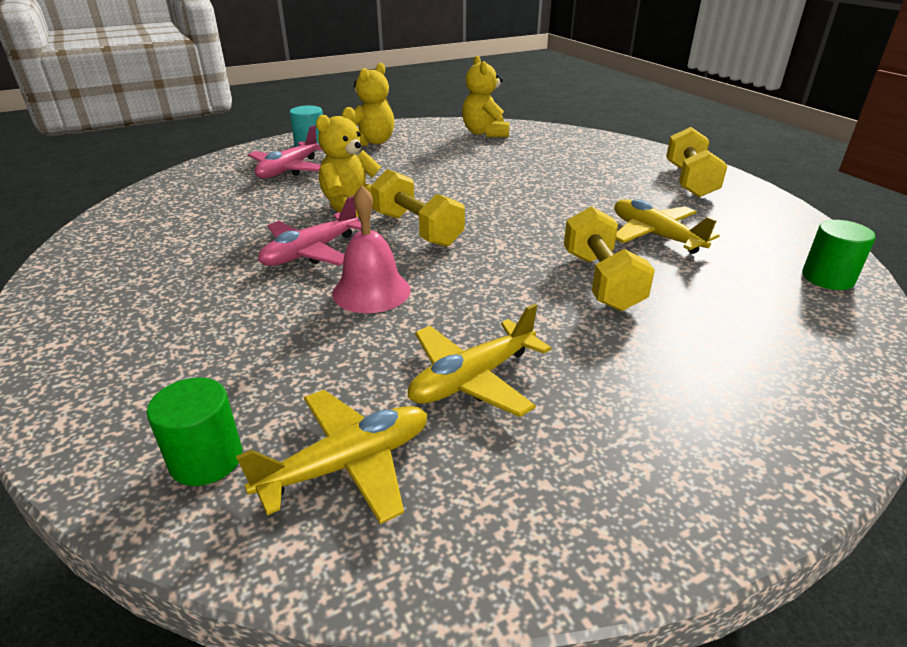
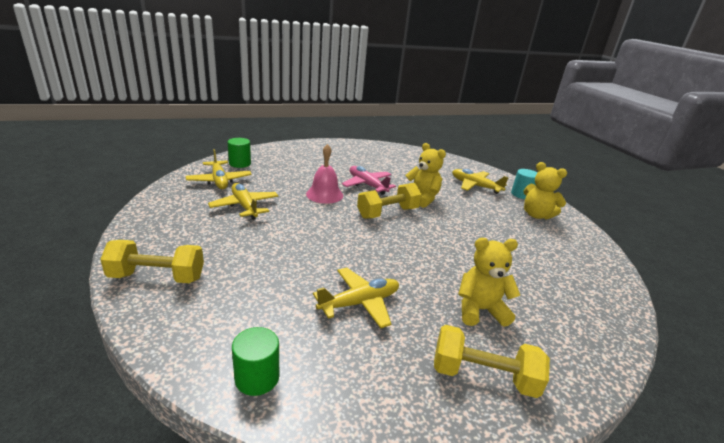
camera: 95 degrees right, 5 degrees down
(289, 169) = (475, 186): pink plane -> yellow plane
(485, 133) = (585, 269): yellow teddy bear -> yellow teddy bear (480, 310)
(601, 281) = (305, 259): yellow dumbbell -> yellow dumbbell (157, 277)

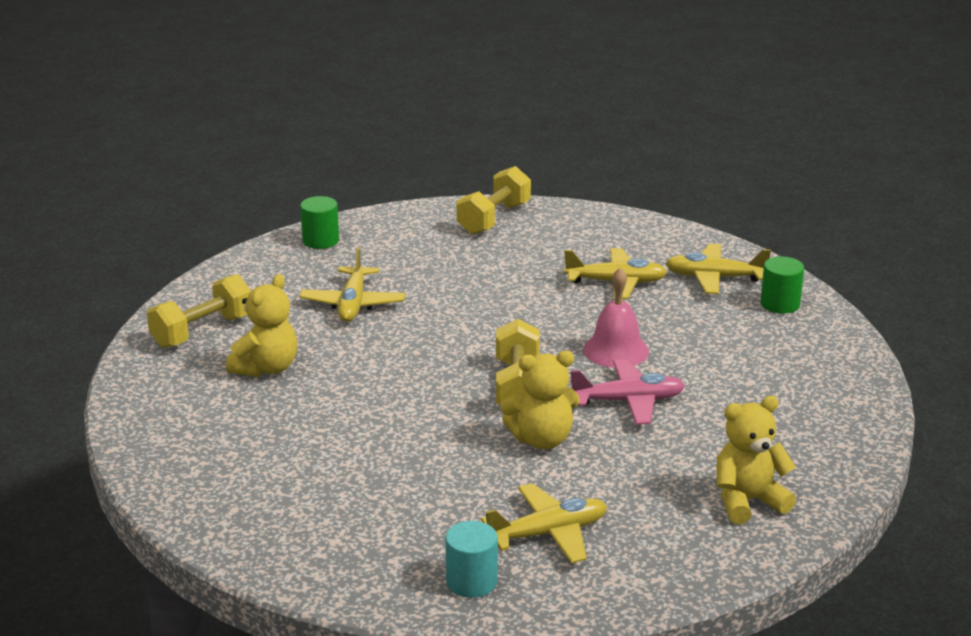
camera: 125 degrees right, 0 degrees up
(536, 215) = (389, 548): yellow teddy bear -> yellow teddy bear (747, 501)

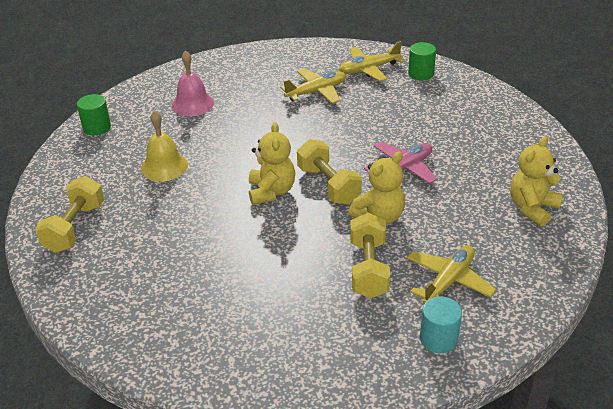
camera: 30 degrees left, 10 degrees up
(266, 368) = (149, 238): yellow teddy bear -> yellow teddy bear (271, 192)
(353, 304) = (164, 166): yellow plane -> yellow bell
(494, 219) = (199, 74): yellow dumbbell -> yellow dumbbell (368, 269)
(616, 350) = (361, 137): pink bell -> pink bell (192, 104)

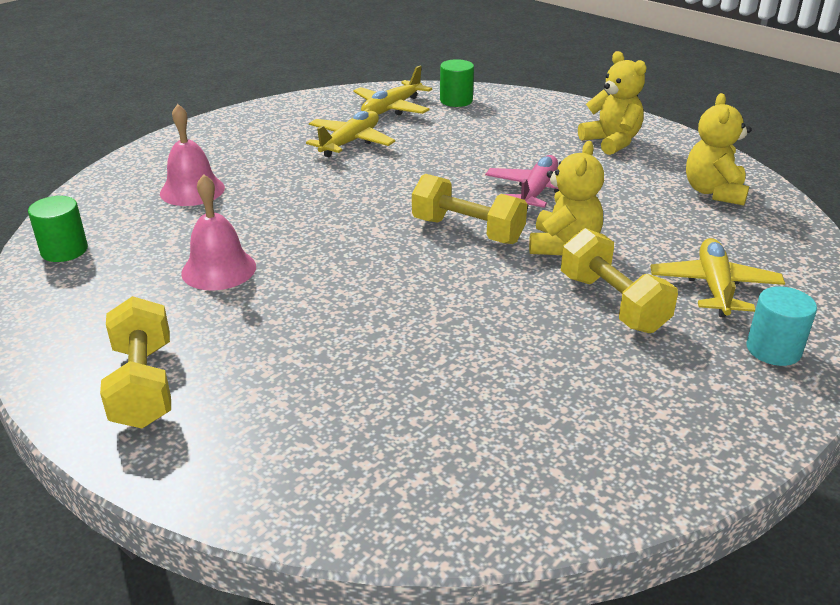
camera: 30 degrees left, 5 degrees down
(164, 166) = (219, 269): yellow bell -> pink bell
(271, 192) = (402, 257): yellow teddy bear -> yellow teddy bear (611, 142)

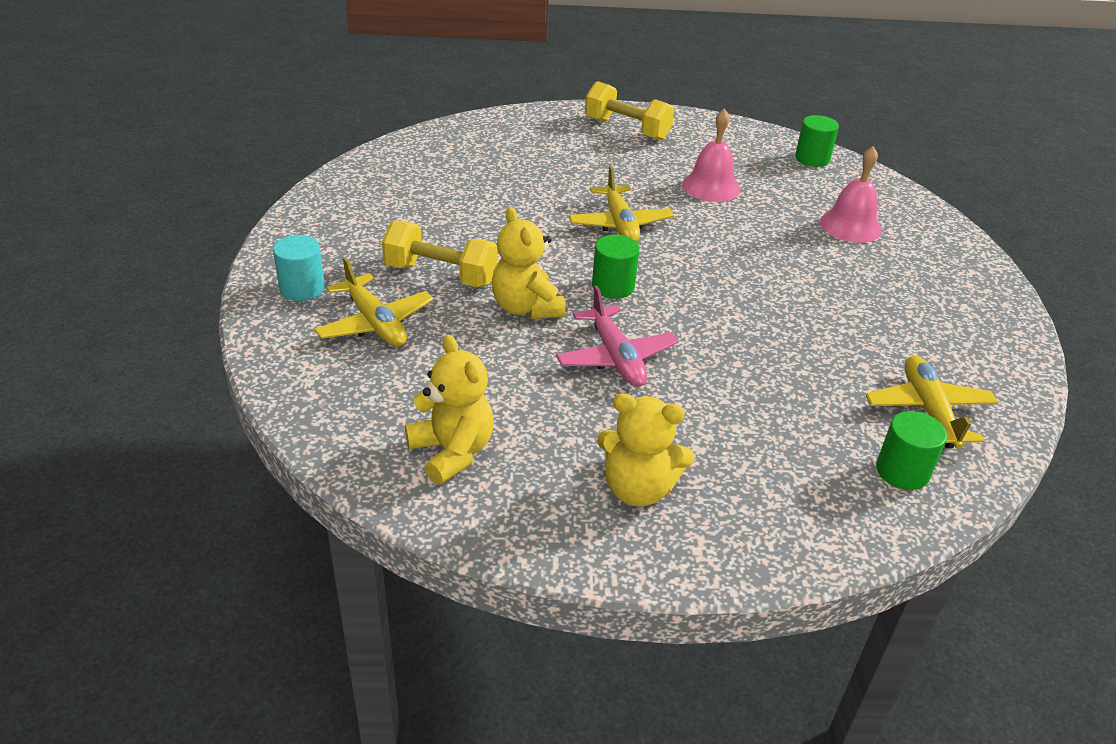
camera: 135 degrees right, 5 degrees up
(350, 142) = (860, 334): yellow plane -> yellow plane (619, 224)
(467, 231) = (613, 286): yellow dumbbell -> green cylinder

